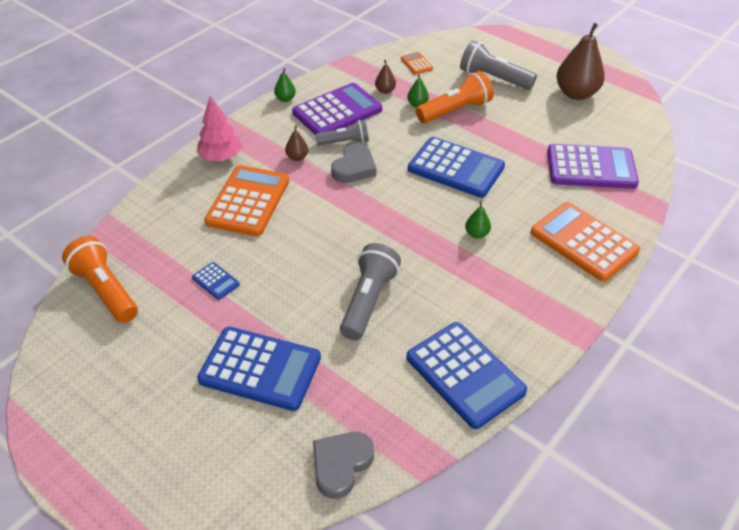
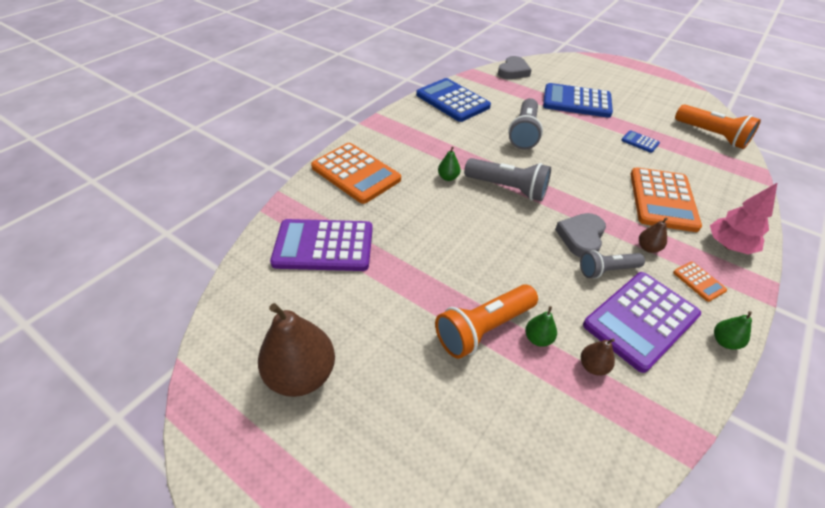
camera: 175 degrees right, 0 degrees up
(416, 63) = (564, 443): orange calculator -> orange calculator (699, 281)
(456, 168) = (473, 240): blue calculator -> none
(493, 78) = (429, 406): grey flashlight -> grey flashlight (507, 188)

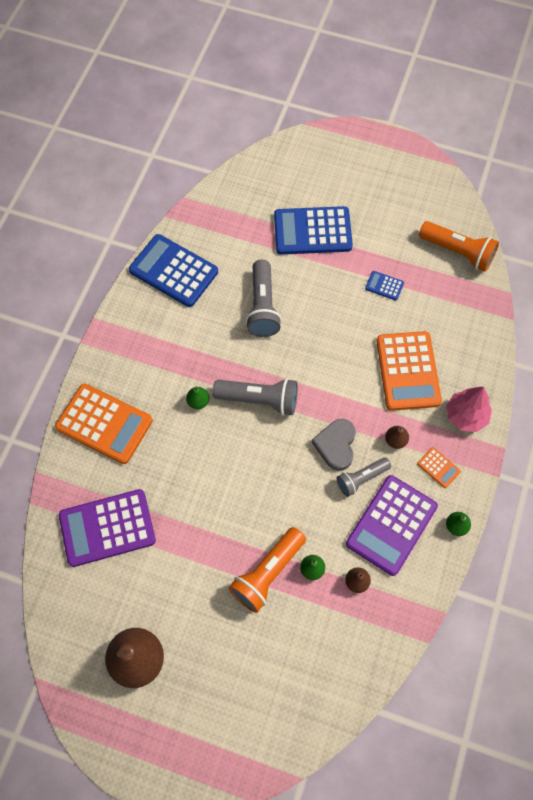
camera: 15 degrees left, 20 degrees up
(513, 71) = (232, 191): grey heart -> none

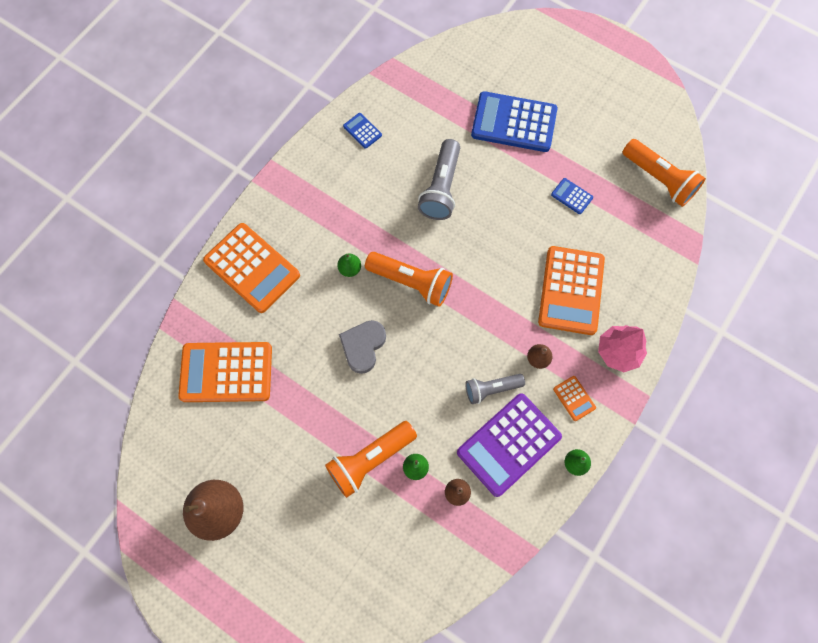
camera: 15 degrees right, 5 degrees up
(107, 528) = (226, 372): purple calculator -> orange calculator
(173, 271) = (362, 131): blue calculator -> blue calculator, size x0.44
(259, 400) = (411, 282): grey flashlight -> orange flashlight
(336, 445) = (475, 348): grey heart -> grey heart (363, 346)

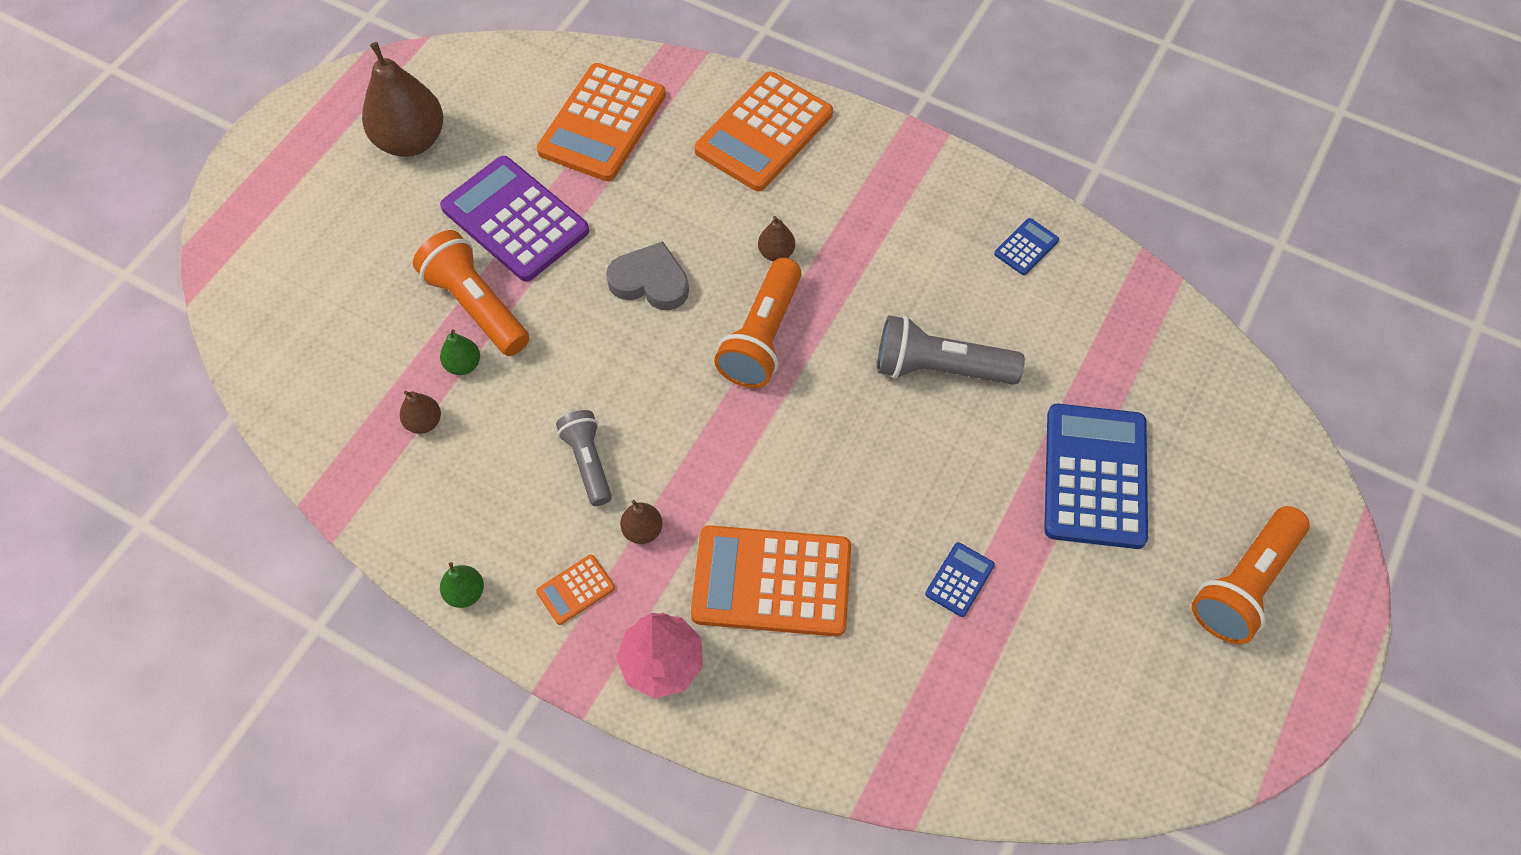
camera: 85 degrees right, 10 degrees down
(226, 372) = (602, 123): orange calculator -> orange calculator turned 150 degrees counterclockwise
(350, 269) = (776, 253): green pear -> brown pear
(509, 444) = (497, 492): purple calculator -> purple calculator (515, 220)
(659, 179) = (1024, 743): orange flashlight -> orange flashlight (1244, 584)

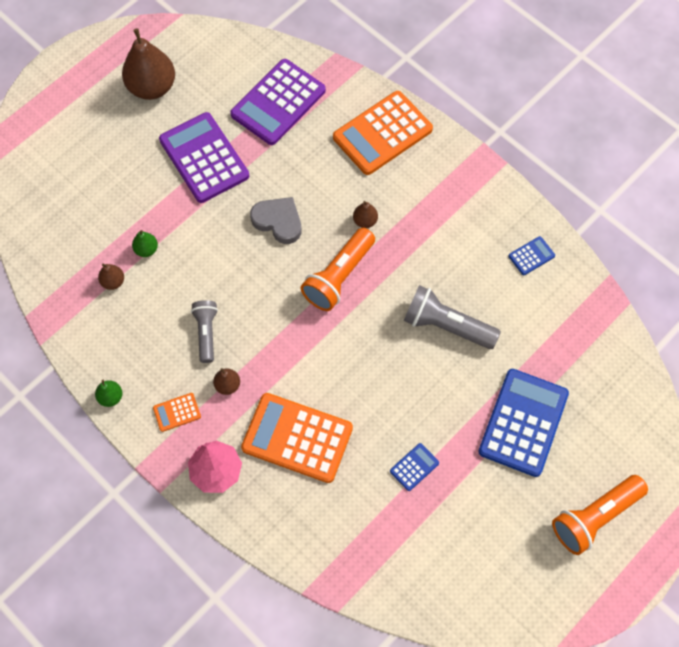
camera: 15 degrees right, 5 degrees up
(476, 306) = (164, 212): orange flashlight -> none
(602, 123) = (278, 103): orange calculator -> purple calculator

